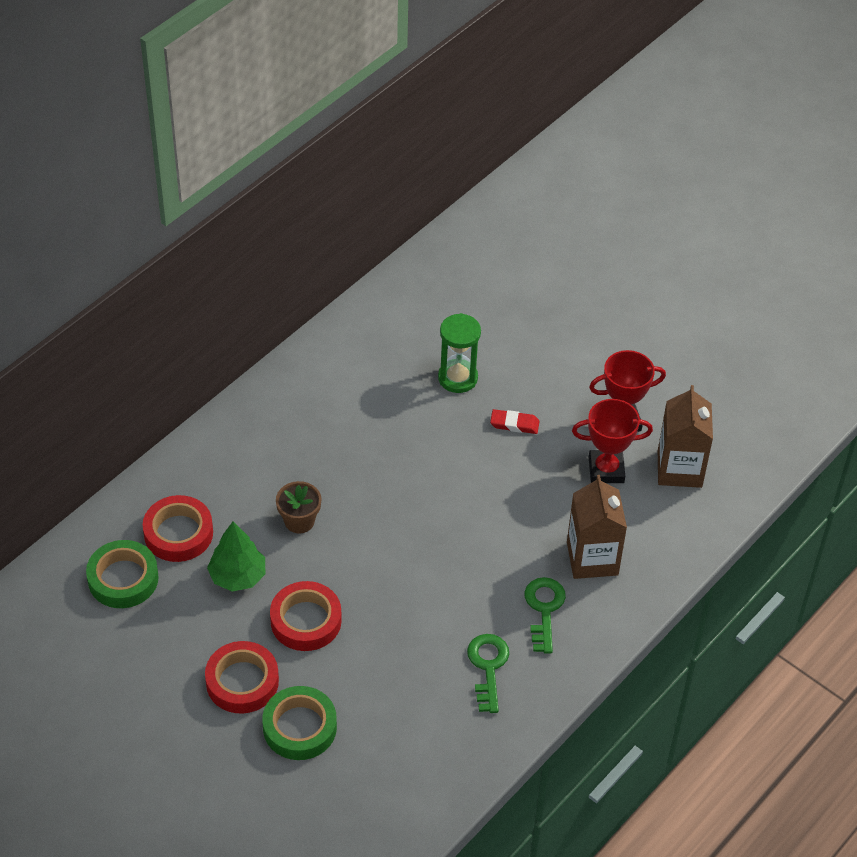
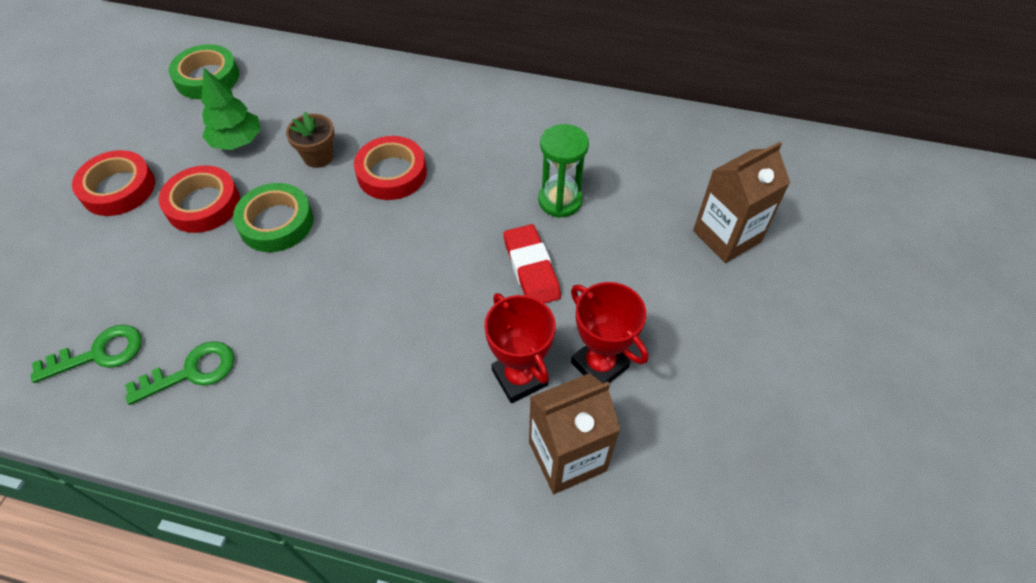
camera: 65 degrees right, 5 degrees up
(178, 533) = (269, 90): red tape -> red tape (392, 173)
(299, 727) = (74, 247): green tape -> green tape (276, 223)
(514, 424) = (531, 268): red eraser -> red eraser, size x1.55
(544, 609) = (290, 394): green key -> green key (98, 354)
(592, 558) = (383, 414): brown carton -> brown carton (727, 236)

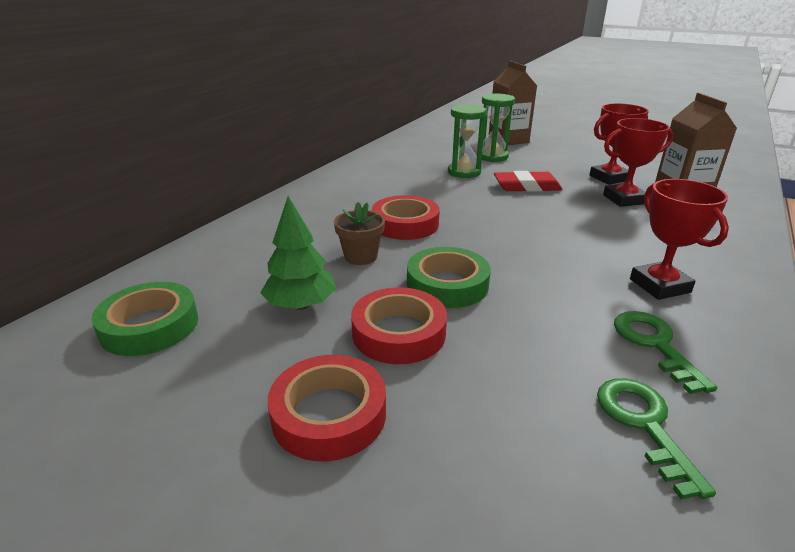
camera: 75 degrees left, 25 degrees down
(291, 389) = (659, 286): none -> red trophy
(635, 224) = (492, 157): none -> green hourglass

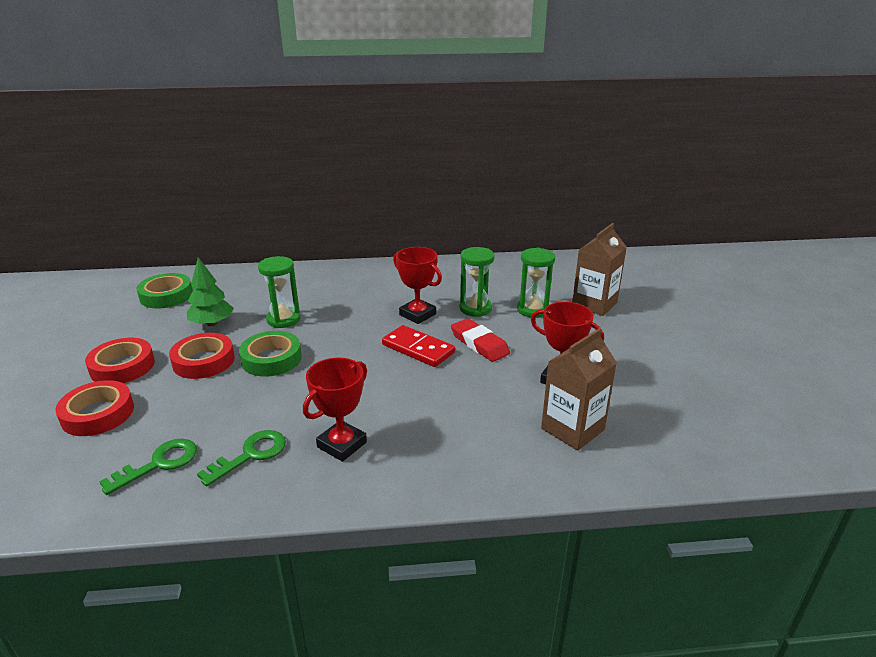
camera: 55 degrees right, 0 degrees up
(361, 256) = (283, 319): brown flower pot -> green hourglass
(405, 224) = (346, 318): red tape -> red tape (98, 414)
(509, 209) = (418, 349): none -> red domino
(624, 199) = (510, 398): red trophy -> red trophy (417, 314)

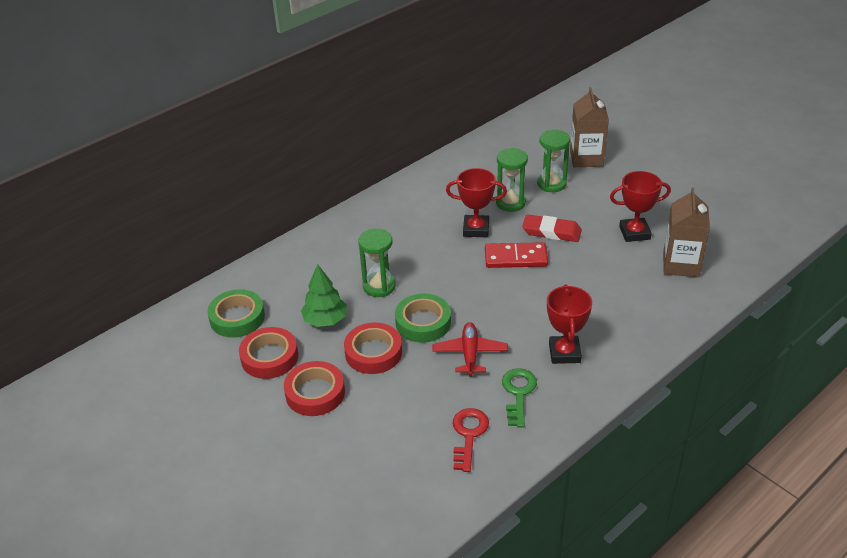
camera: 35 degrees left, 10 degrees up
(98, 414) = (363, 434): red tape -> red tape (269, 357)
(159, 464) = (468, 435): green key -> red key
(266, 400) = (470, 354): none -> red plane

